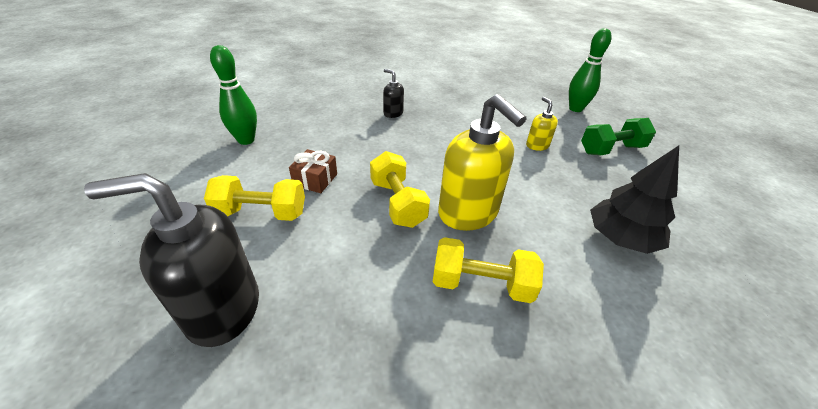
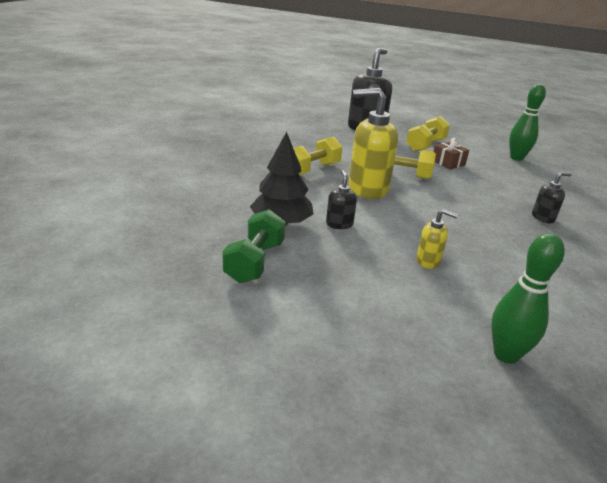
camera: 125 degrees right, 10 degrees down
(562, 202) = (339, 224): none -> black soap dispenser
(611, 150) = (381, 305): green dumbbell -> green dumbbell (254, 262)

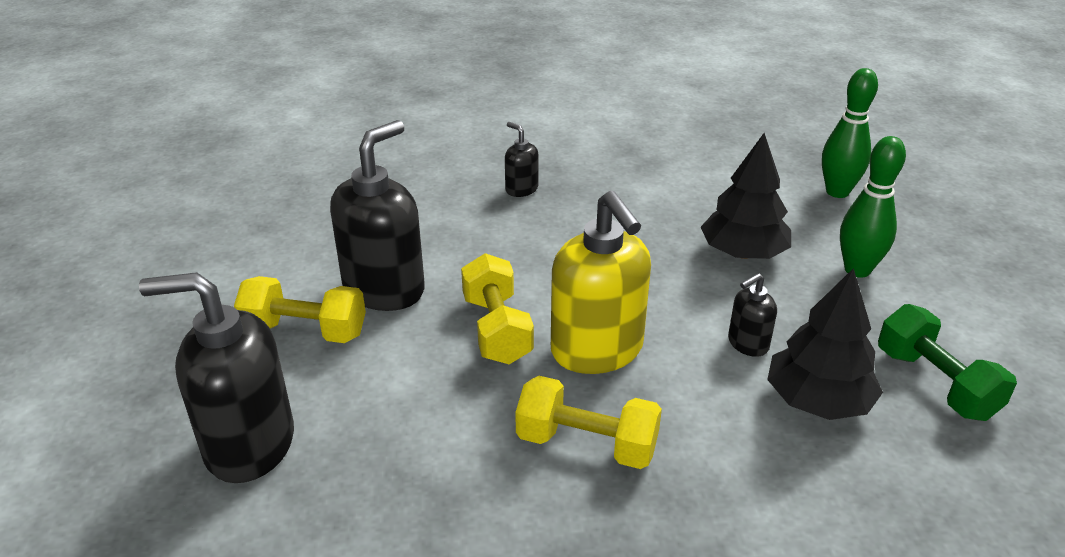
camera: 115 degrees left, 5 degrees up
(254, 262) = (935, 384): green dumbbell -> green dumbbell turned 75 degrees clockwise
(428, 261) = (743, 253): yellow soap dispenser -> black tree
(448, 163) = (384, 289): brown gift -> black soap dispenser
(516, 158) = (292, 225): green bowling pin -> green bowling pin (857, 270)

